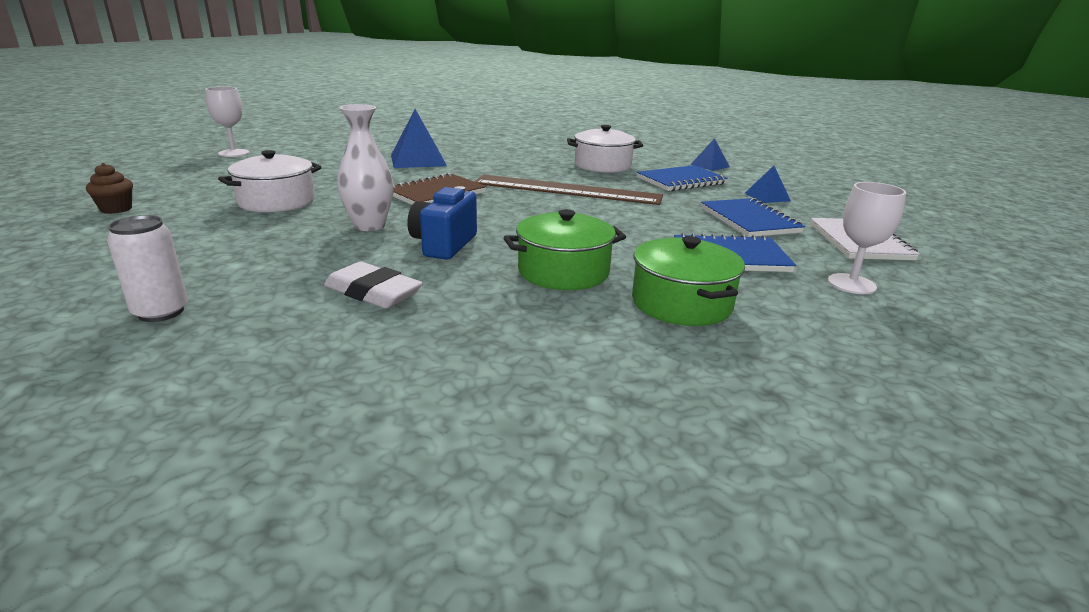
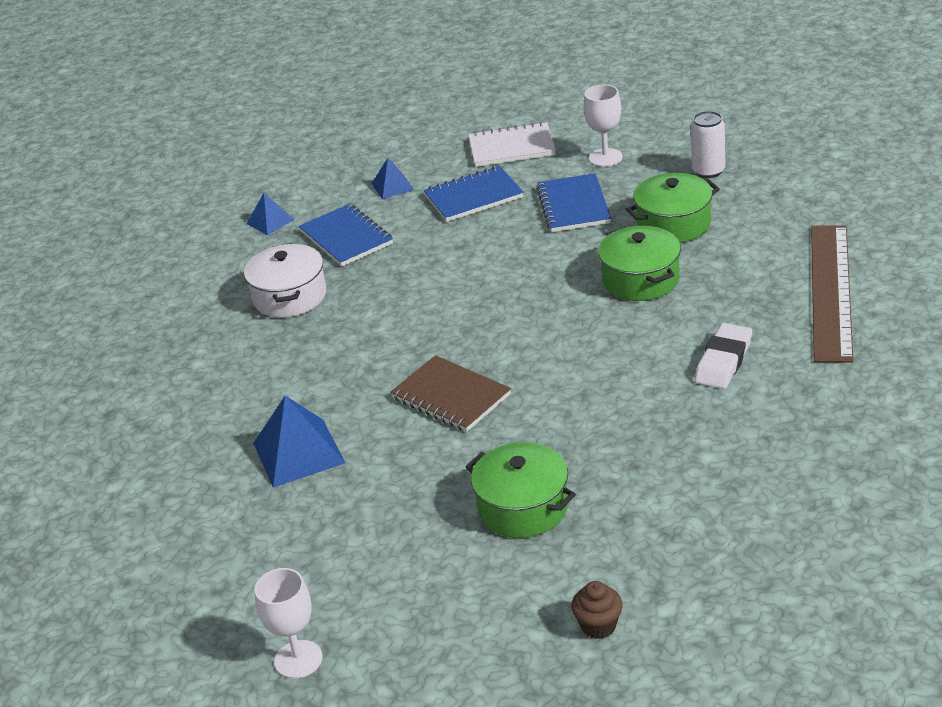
camera: 90 degrees left, 10 degrees up
(161, 312) = (808, 452): white can -> white can (708, 171)
(276, 201) = (523, 507): white pot -> green pot
(369, 226) = (576, 411): white vase -> none
(444, 245) = (608, 352): blue camera -> none
(567, 190) = (406, 309): brown ruler -> brown ruler (830, 291)

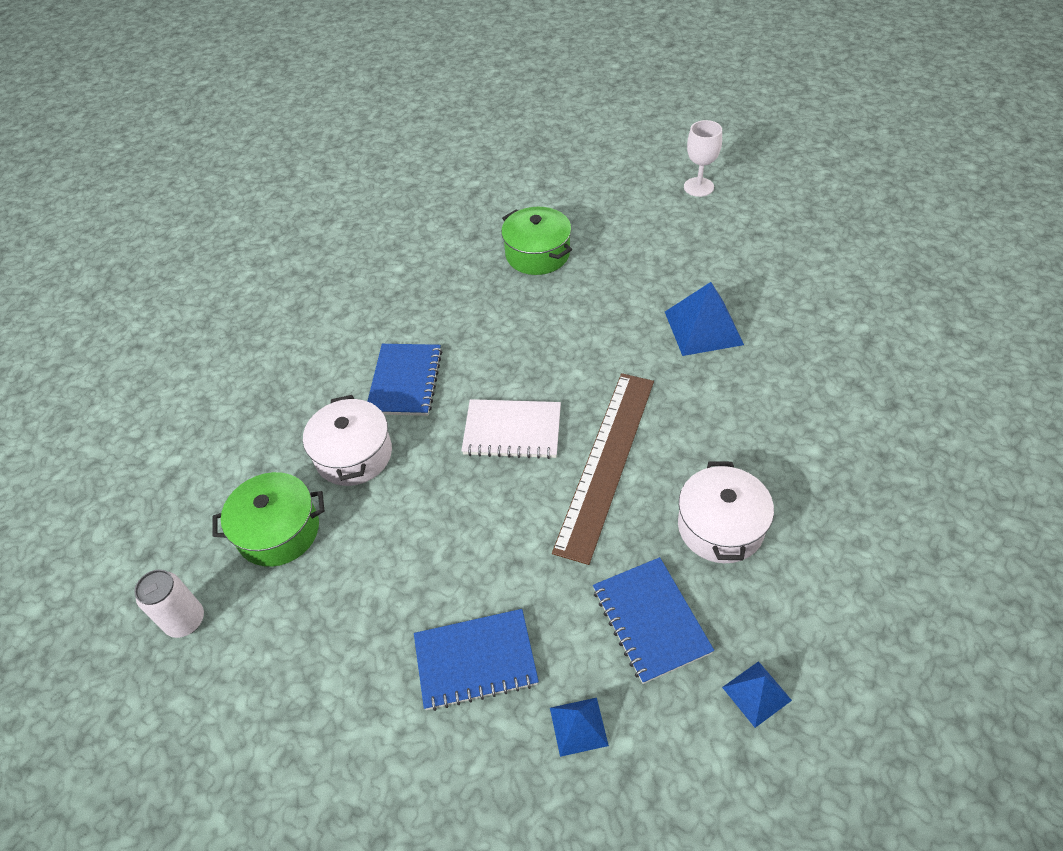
camera: 170 degrees left, 15 degrees up
(451, 396) = (568, 356): brown notebook -> none
(512, 147) = (390, 774): white notebook -> white notebook (512, 431)
(573, 206) = (365, 600): blue notebook -> blue notebook (405, 381)
(598, 626) = (516, 179): brown cupcake -> none
(605, 157) = (282, 697): white goblet -> none
(640, 280) = (354, 454): green pot -> white pot
(723, 361) = (339, 344): white eraser -> none
(830, 291) = (207, 398): brown ruler -> brown ruler (606, 462)

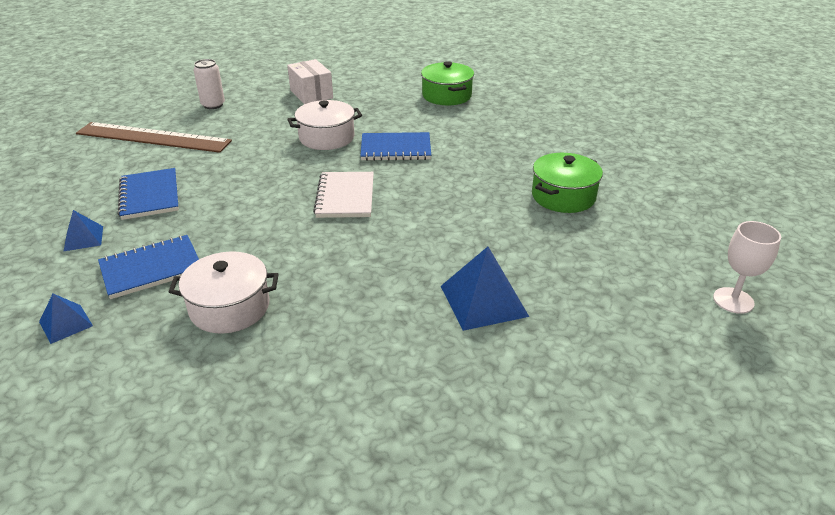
camera: 80 degrees right, 15 degrees down
(200, 479) = (311, 94): none -> white box
(278, 531) = (268, 121): green pot -> green pot (447, 95)
(606, 462) = (309, 243): brown ruler -> brown ruler (153, 137)

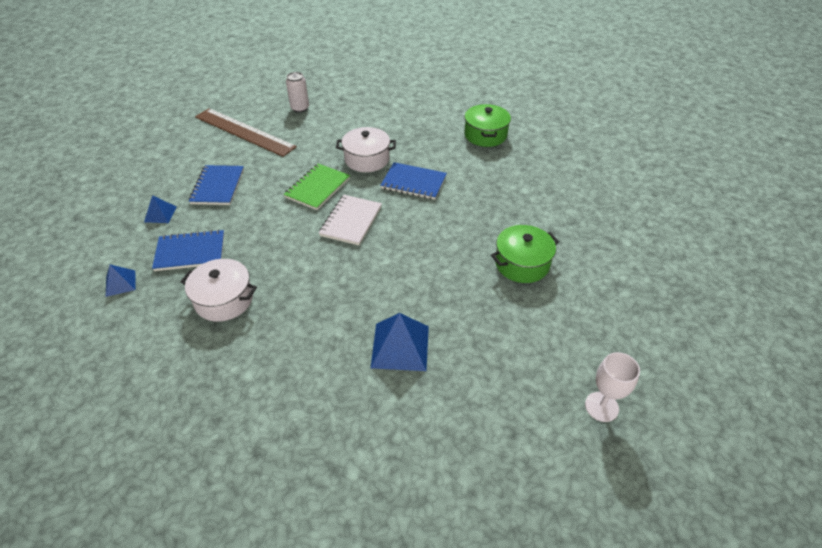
camera: 20 degrees right, 10 degrees up
(283, 174) = (317, 188): none -> green notebook
(311, 94) = (378, 112): white box -> none

